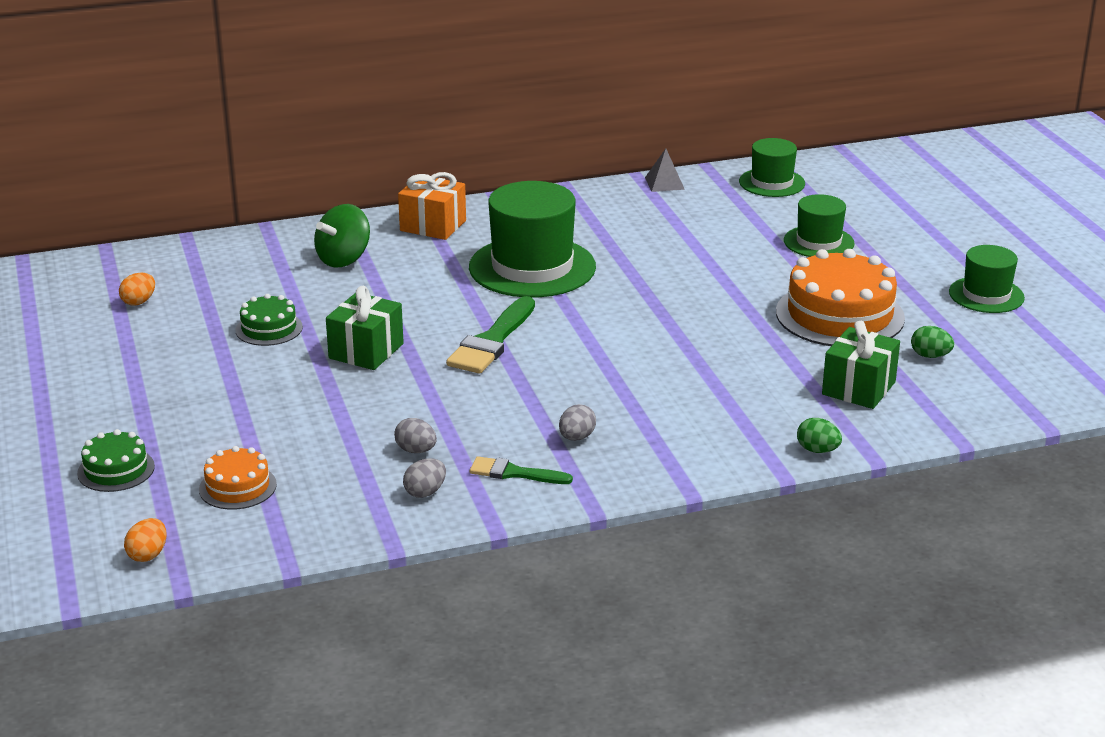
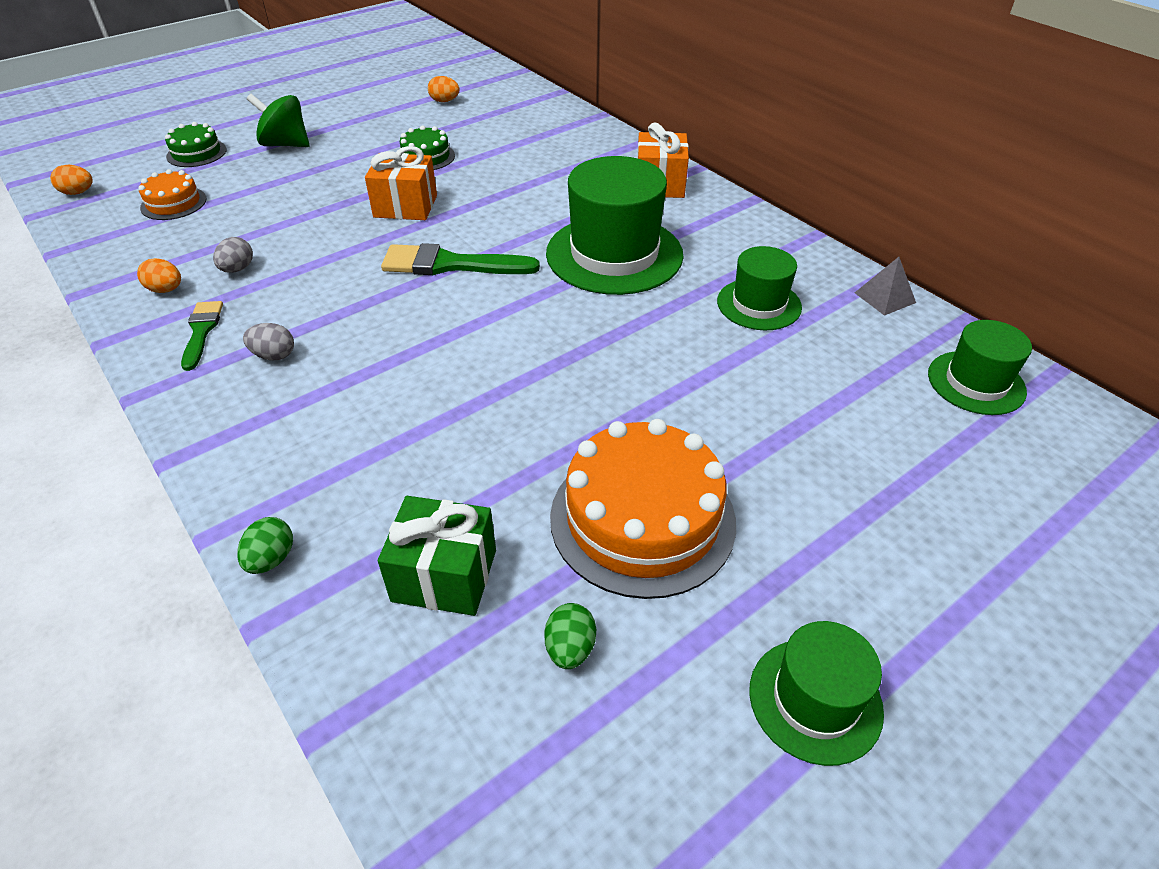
camera: 70 degrees right, 15 degrees up
(344, 259) = (564, 159): green spinning top -> green spinning top (285, 144)
(366, 351) = (405, 206): green gift -> orange gift
(425, 492) = (166, 290): grey egg -> orange egg
(818, 242) = (841, 459): green hat -> green hat (759, 304)

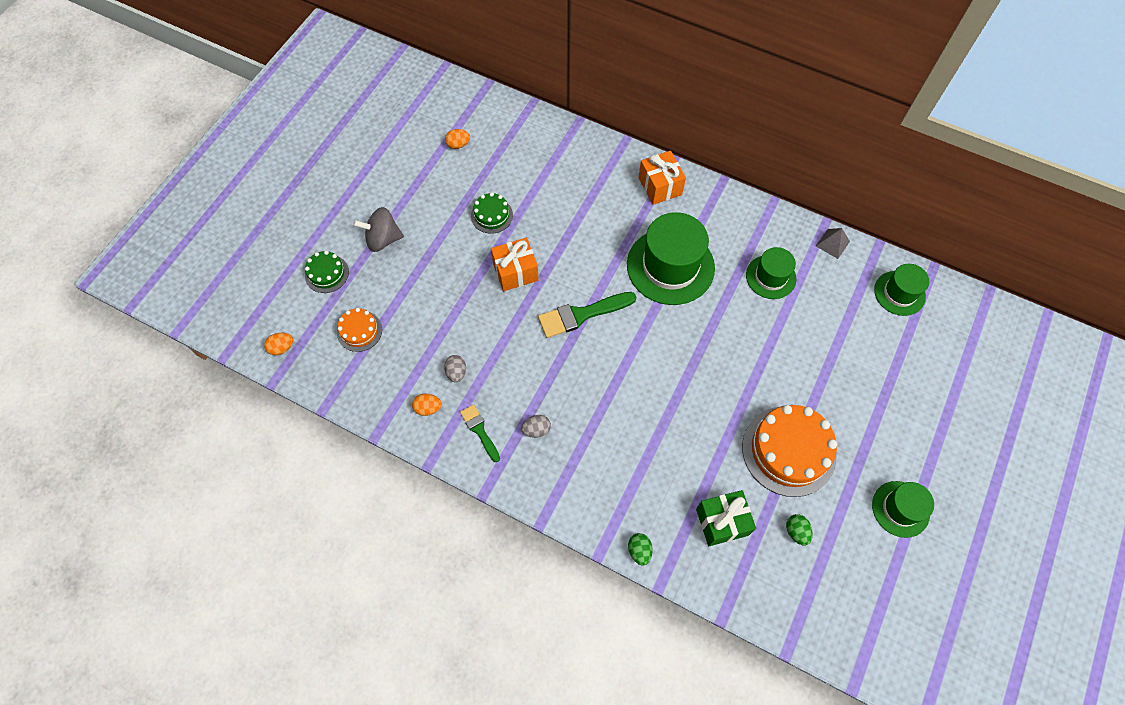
camera: 25 degrees left, 20 degrees up
(285, 144) = (383, 239): green spinning top -> grey spinning top

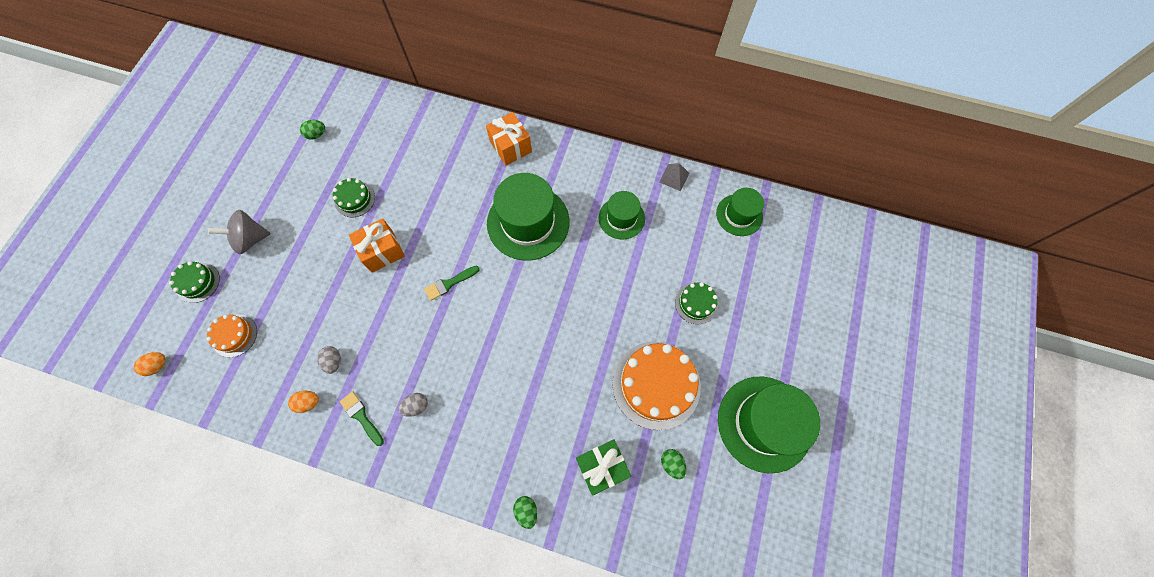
camera: 10 degrees left, 5 degrees up
(458, 145) = (316, 134): orange egg -> green egg
(581, 315) = (449, 283): green brush -> green brush, size x0.60
(841, 376) = (696, 303): none -> green cake
(900, 509) = (764, 423): green hat -> green hat, size x1.76

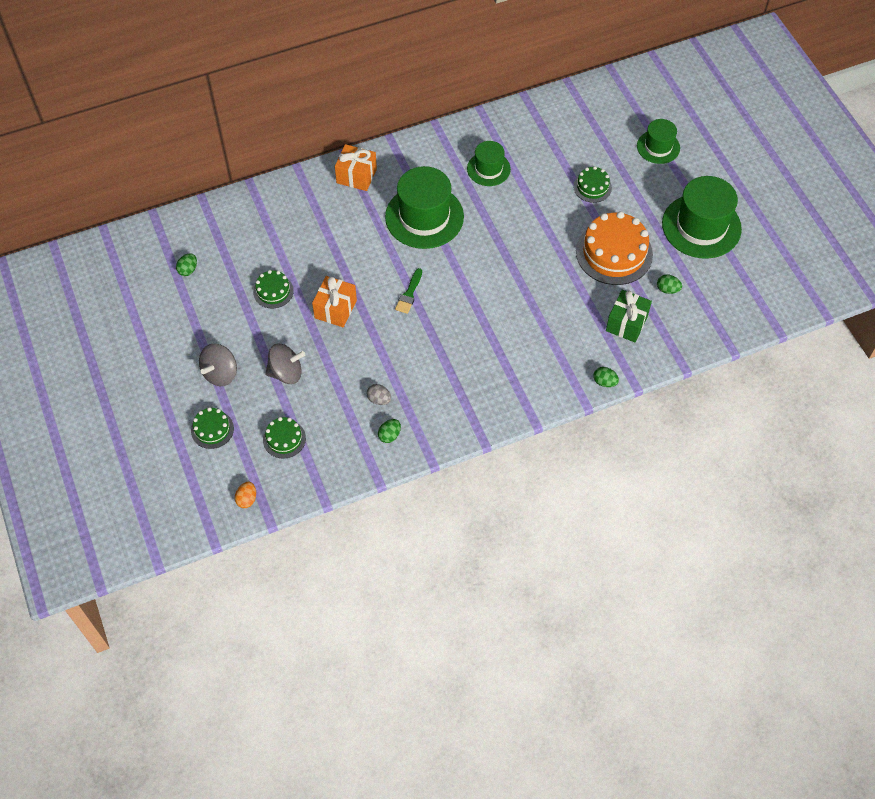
camera: 40 degrees left, 10 degrees down
(234, 335) = (284, 439): orange cake -> green cake
(293, 278) = (286, 373): none -> grey spinning top
(308, 402) = (389, 435): orange egg -> green egg
(361, 416) = (437, 415): green brush -> none
(416, 406) = (468, 381): grey egg -> none
(674, 177) = (499, 118): grey pyramid -> none
(739, 215) = (567, 112): green hat -> green hat (658, 147)

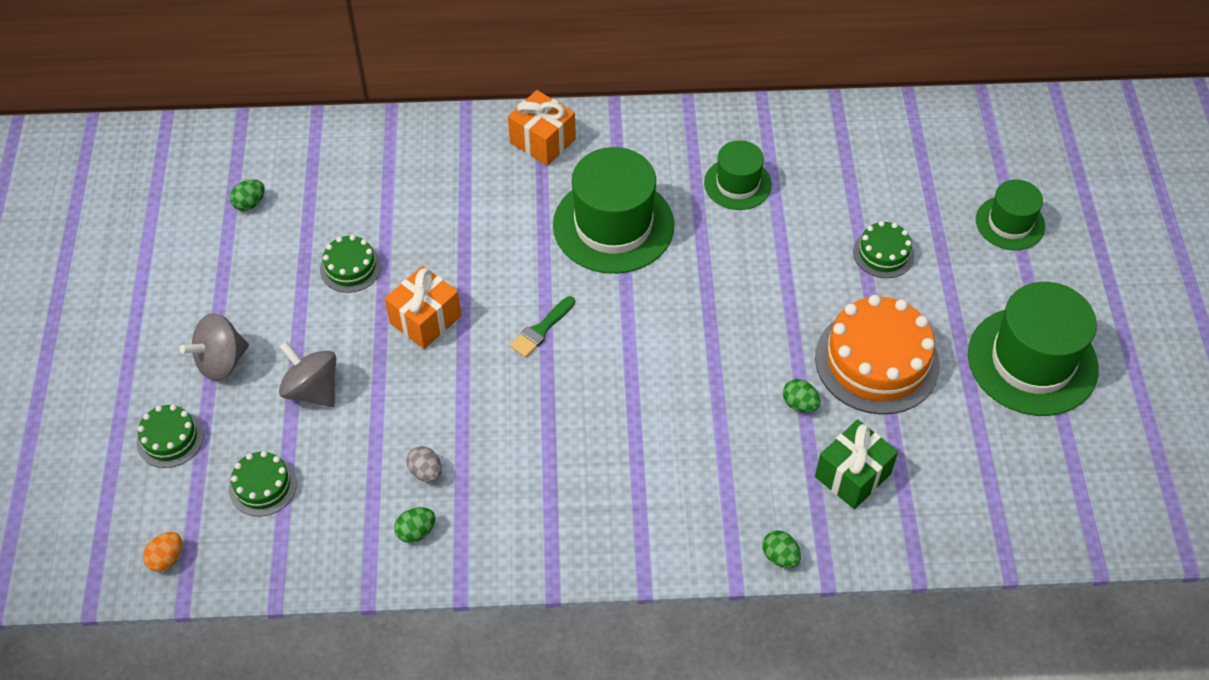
camera: 20 degrees right, 5 degrees down
(286, 373) = (312, 390): grey spinning top -> grey spinning top turned 150 degrees counterclockwise
(667, 289) = (939, 442): green egg -> green egg (799, 404)

